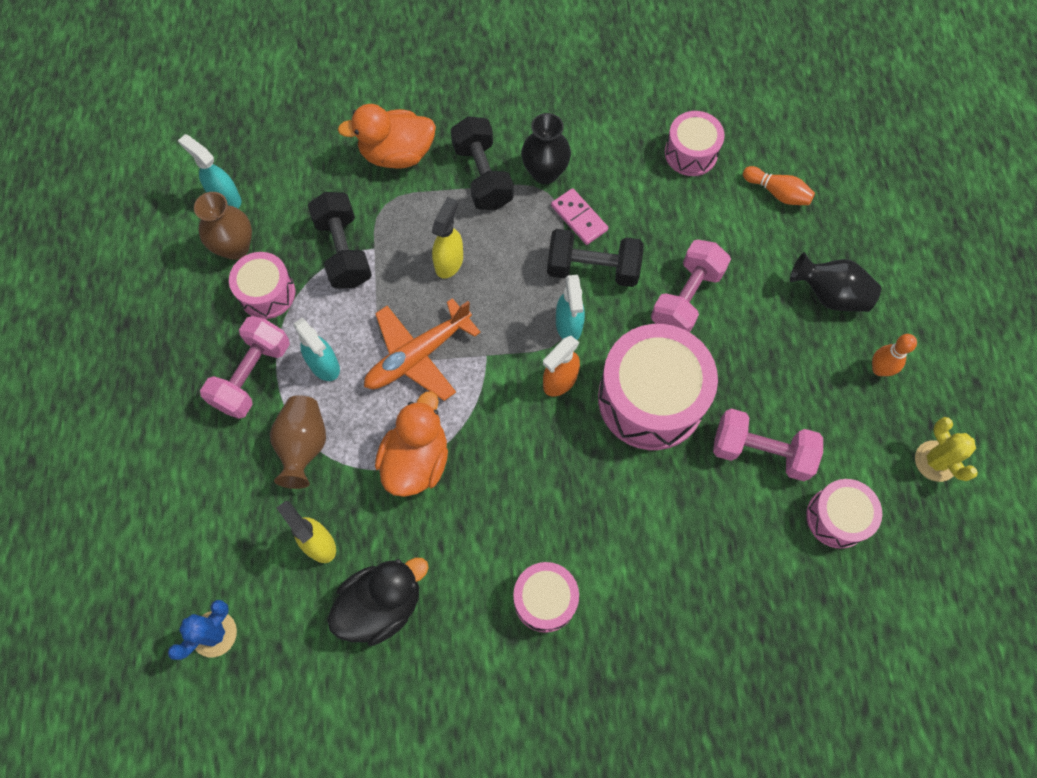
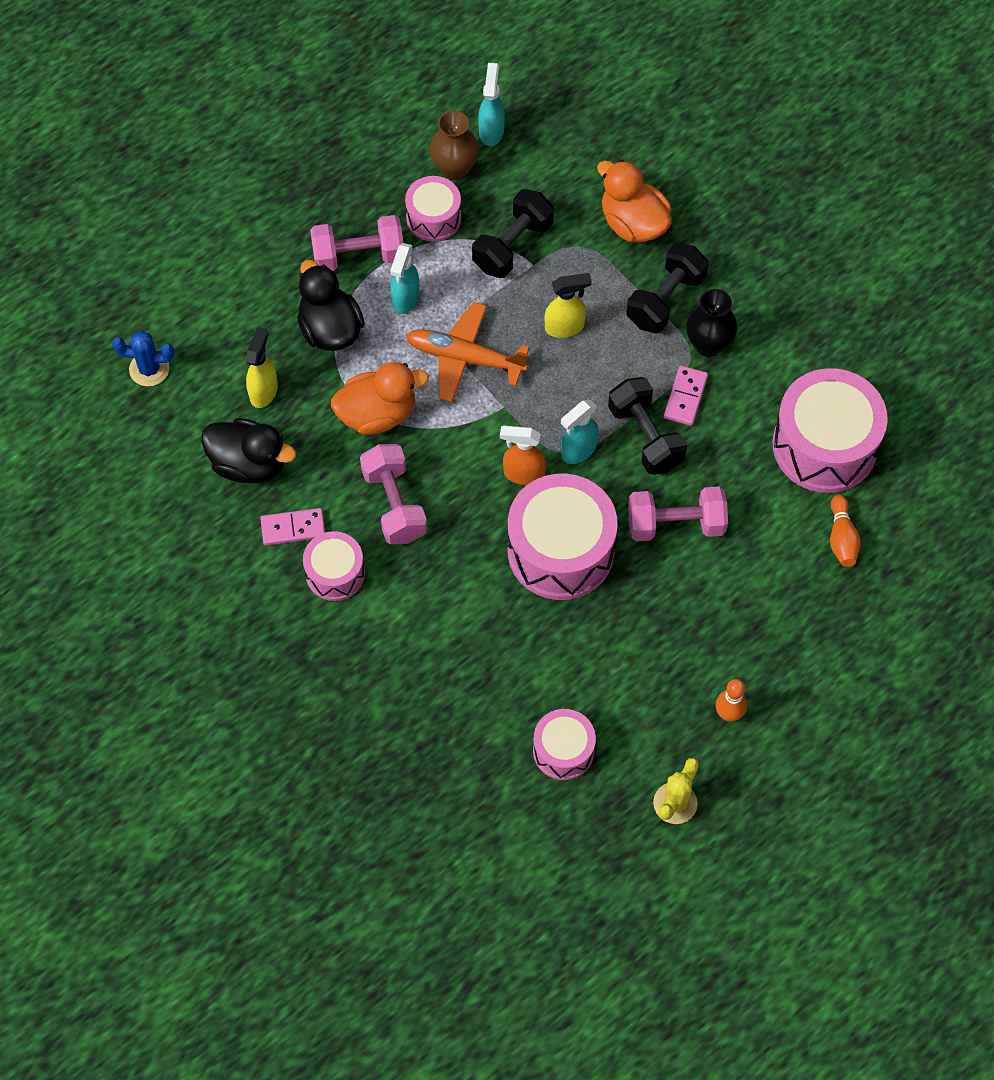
camera: 55 degrees right, 5 degrees down
(303, 446) = (330, 329): brown vase -> black duck
(474, 608) = (293, 528): none -> pink domino
(691, 153) = (824, 445): pink drum -> pink drum, size x1.82
(761, 452) = (578, 661): pink dumbbell -> pink dumbbell (394, 504)
(830, 295) = (771, 636): black vase -> none

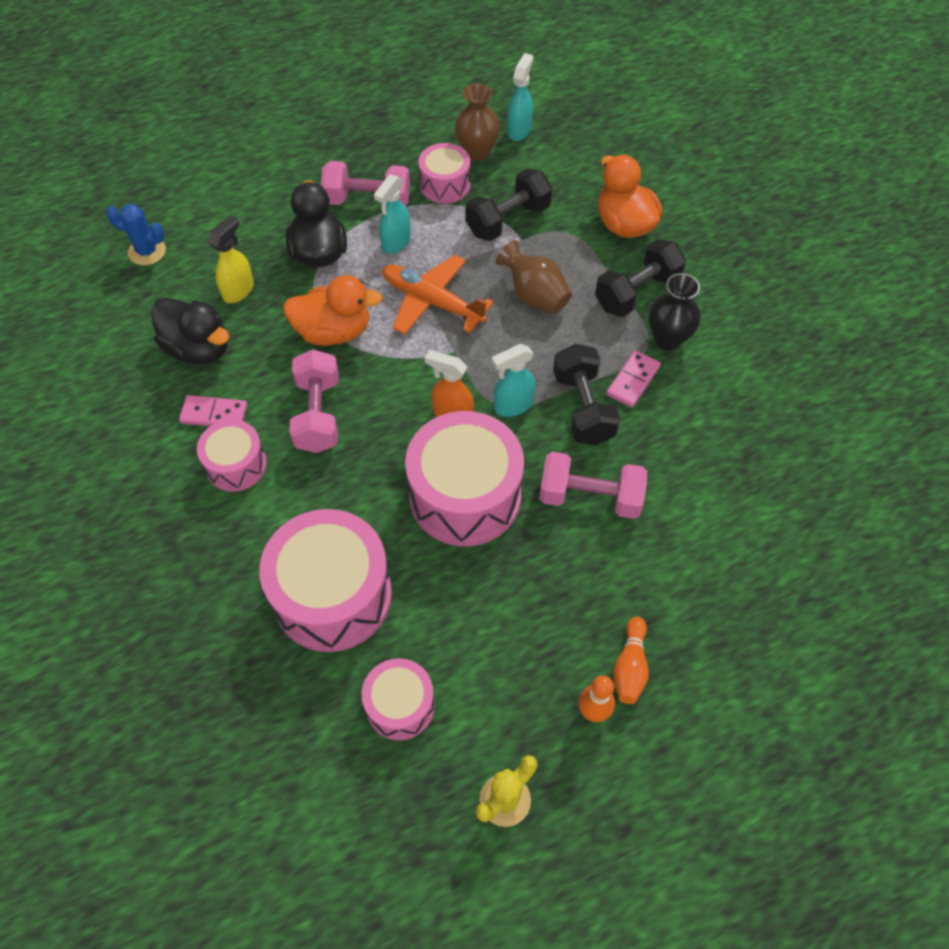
camera: 15 degrees right, 5 degrees down
(565, 327) = (534, 295): yellow spray bottle -> brown vase
(824, 445) = (763, 456): pink drum -> pink drum (332, 595)
(841, 538) = (762, 552): orange bowling pin -> orange bowling pin (630, 667)

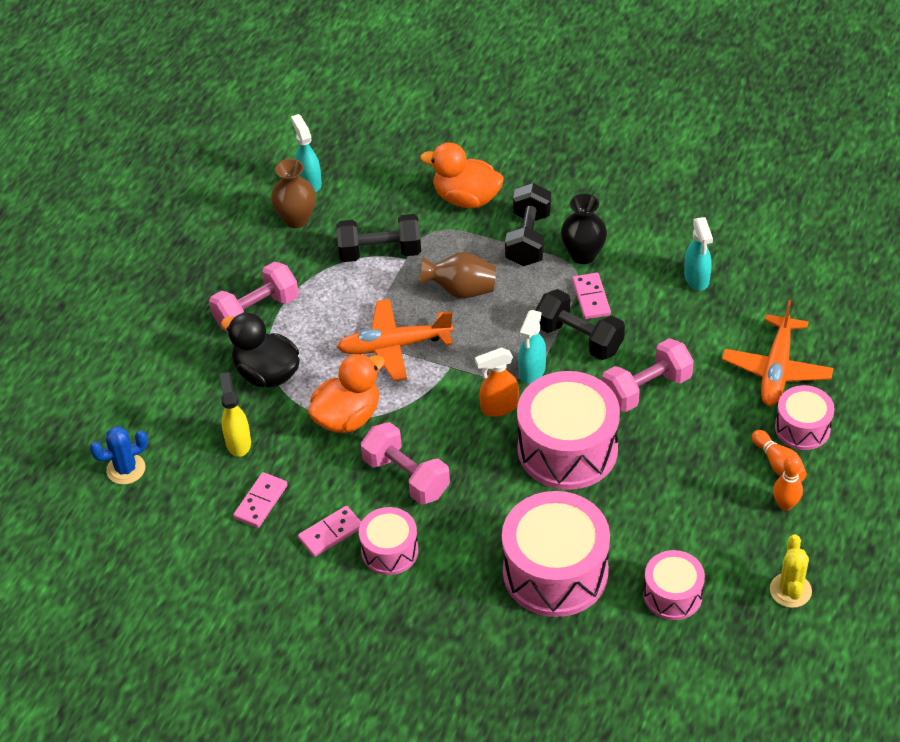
camera: 40 degrees left, 10 degrees down
(199, 348) = (260, 502): black duck -> pink domino
(396, 243) = (316, 325): turquoise spray bottle -> turquoise spray bottle (697, 279)
(445, 185) = (302, 259): pink drum -> pink drum (802, 428)
(508, 220) = (380, 252): black dumbbell -> black dumbbell turned 75 degrees clockwise
(728, 574) = (776, 369): none -> orange plane

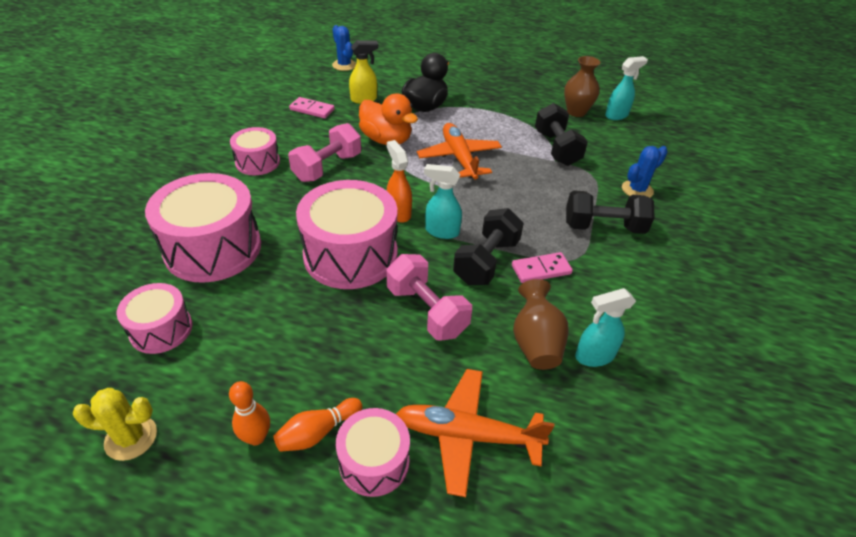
camera: 80 degrees right, 5 degrees down
(256, 311) = (482, 100): pink dumbbell -> none
(331, 533) = (279, 137): pink domino -> none
(461, 290) = (528, 189): brown vase -> brown vase (535, 343)
(466, 198) = (637, 190): orange duck -> blue cactus
(583, 255) = (597, 264): black vase -> none

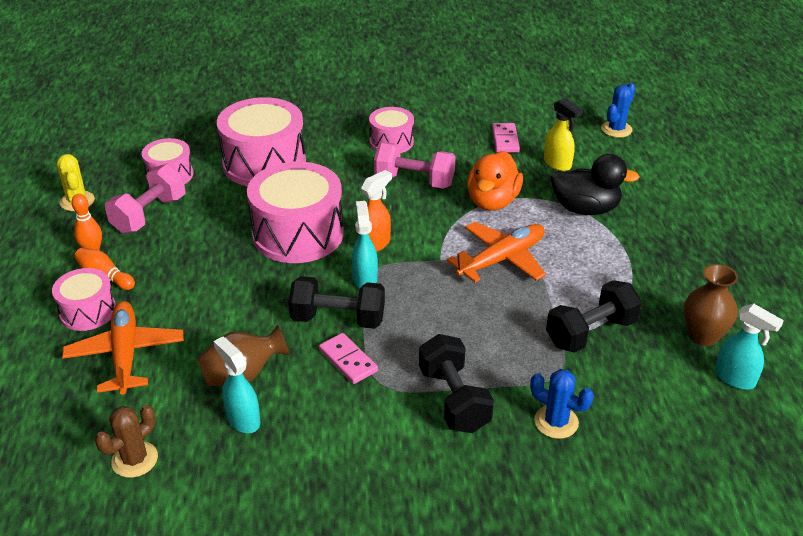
camera: 70 degrees right, 5 degrees down
(426, 311) = (250, 297): pink dumbbell -> pink dumbbell (149, 214)
(629, 455) = (134, 459): none -> brown cactus

